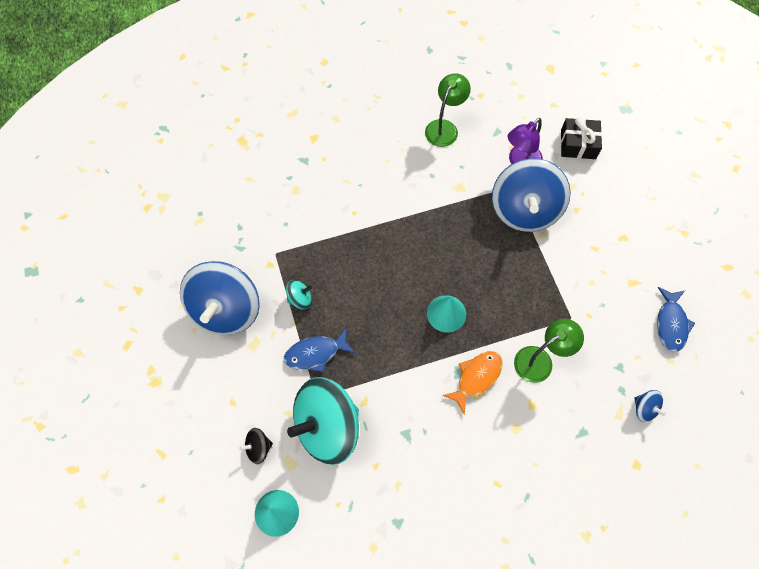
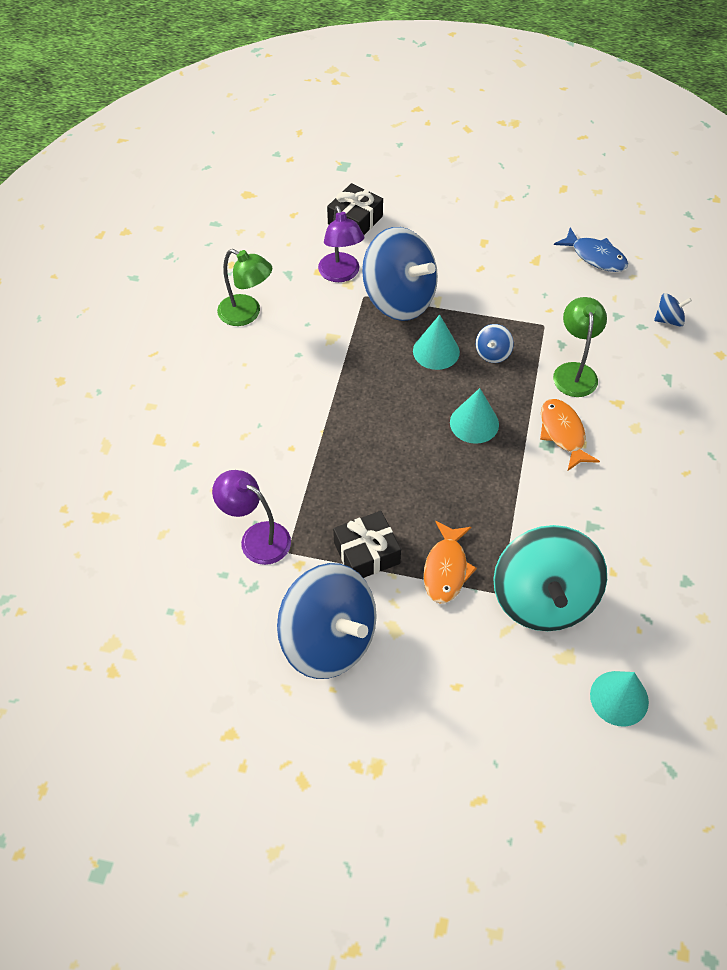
camera: 60 degrees left, 10 degrees down
(258, 448) = (530, 683): black spinning top -> none
(275, 230) = (256, 538): none -> purple lamp
(300, 299) = (366, 553): turquoise spinning top -> black gift
(315, 353) = (446, 569): blue fish -> orange fish
(444, 127) = (247, 314): green lamp -> green lamp turned 150 degrees clockwise
(493, 257) = (436, 351): none -> turquoise cone
(518, 295) = (492, 353): none -> blue spinning top

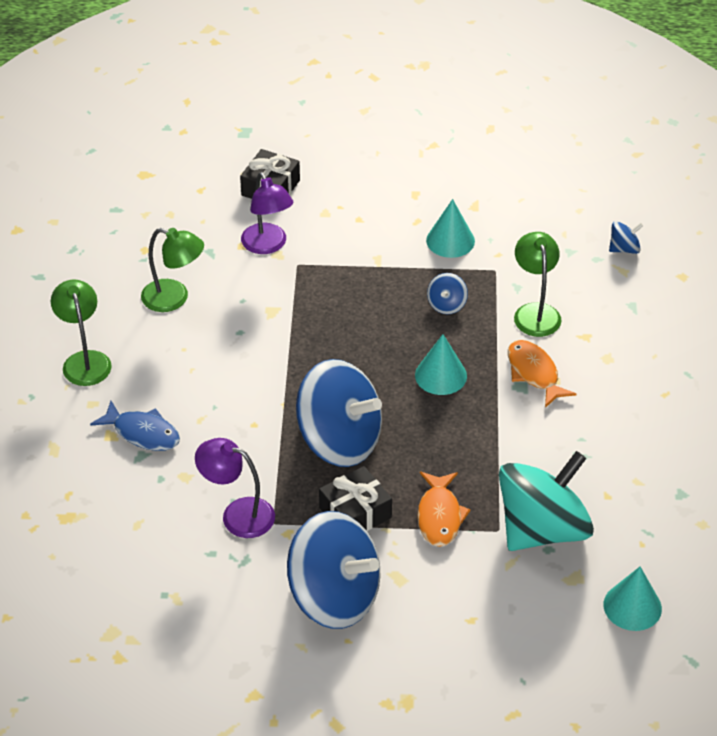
camera: 10 degrees left, 10 degrees down
(154, 363) = (85, 360): none -> green lamp
(399, 299) = (336, 263): blue spinning top -> blue spinning top (339, 441)
(436, 351) = (386, 310): turquoise cone -> turquoise cone (450, 240)
(543, 598) = (542, 529): turquoise spinning top -> turquoise spinning top turned 120 degrees counterclockwise
(595, 256) = (537, 194): blue fish -> blue fish (142, 433)

